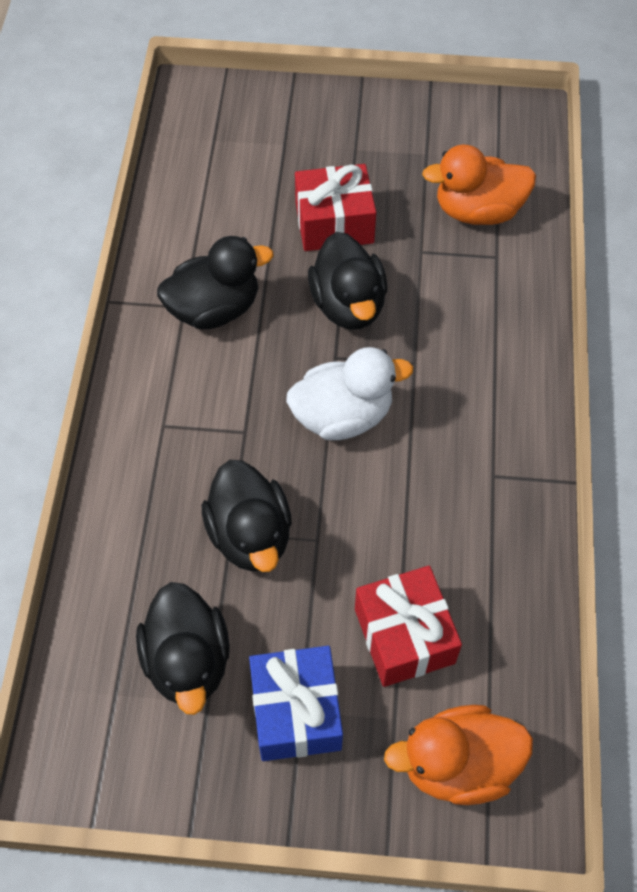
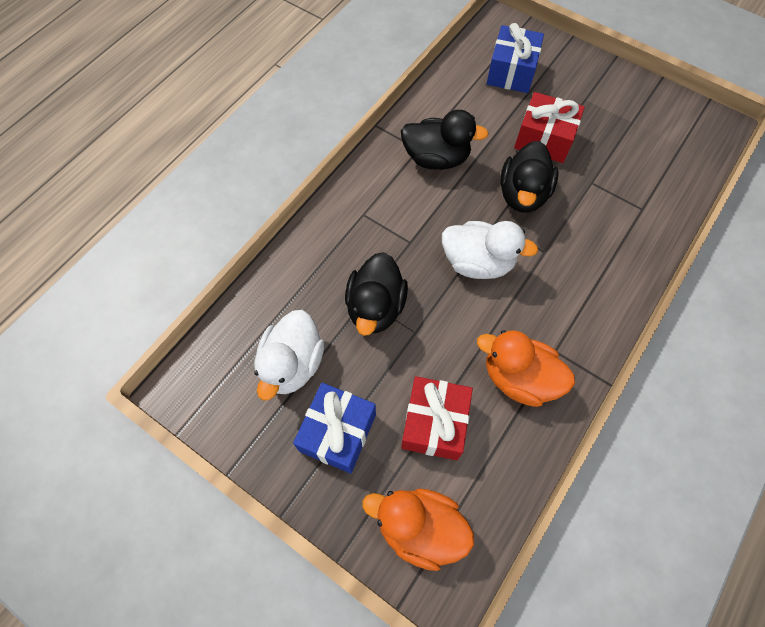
camera: 30 degrees right, 5 degrees up
(188, 661) = (292, 364): black duck -> white duck
(244, 153) = (511, 72): none -> blue gift
(478, 211) = (647, 173): orange duck -> orange duck (519, 378)

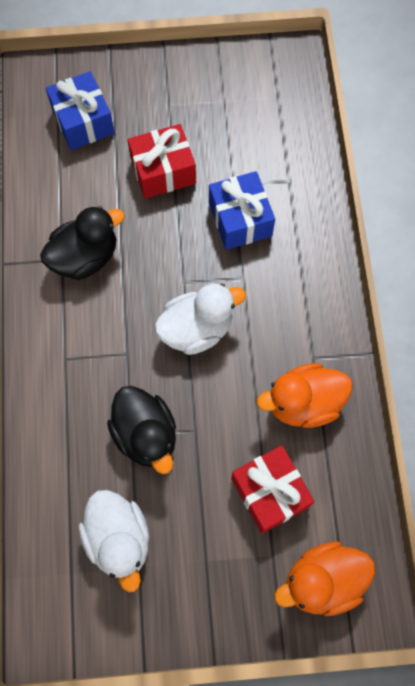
camera: 40 degrees left, 5 degrees up
(338, 432) = (203, 563): blue gift -> blue gift (240, 219)
(523, 194) = (185, 238): black duck -> none

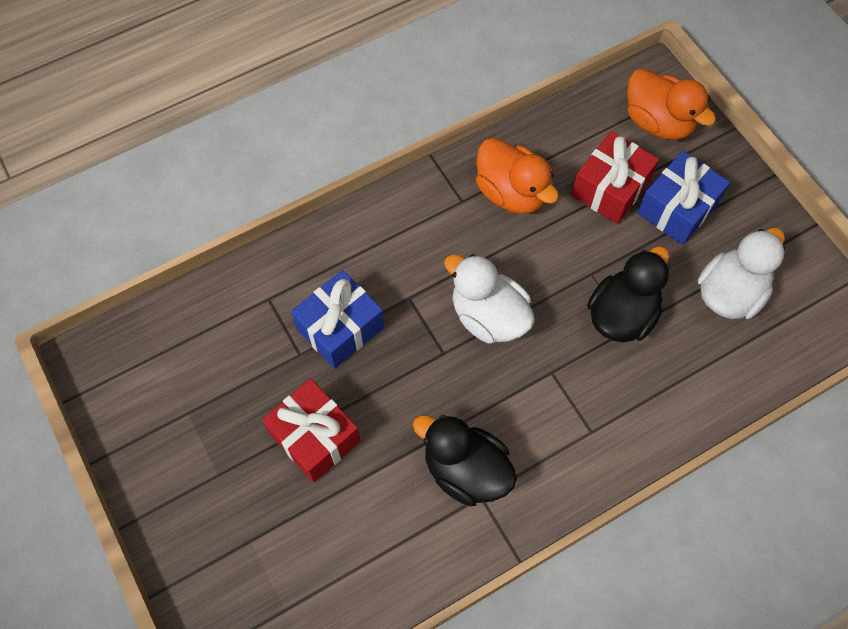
camera: 115 degrees left, 5 degrees down
(83, 121) = (284, 569): blue gift -> blue gift (677, 208)

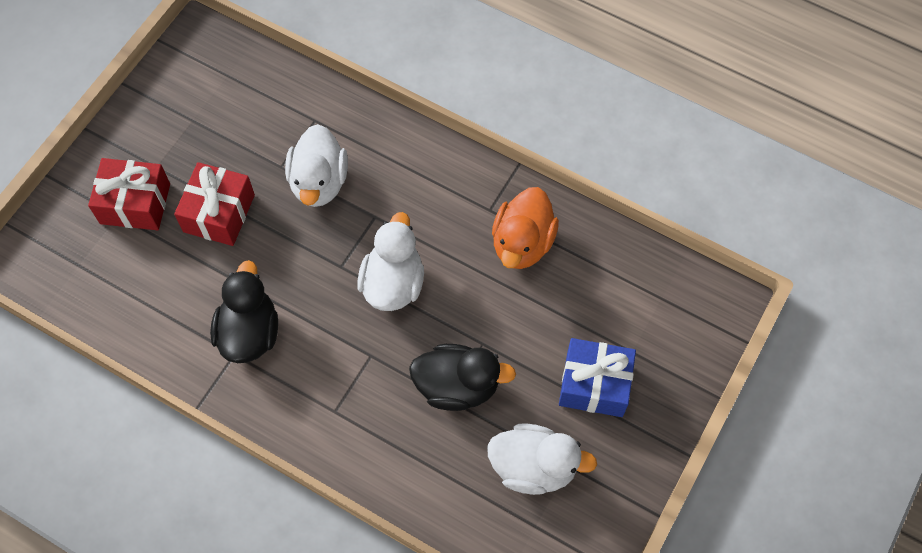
camera: 60 degrees right, 0 degrees up
(340, 328) = (319, 182): blue gift -> white duck
(610, 188) = (579, 319): red gift -> red gift (135, 203)
(658, 122) = (678, 328): orange duck -> none

